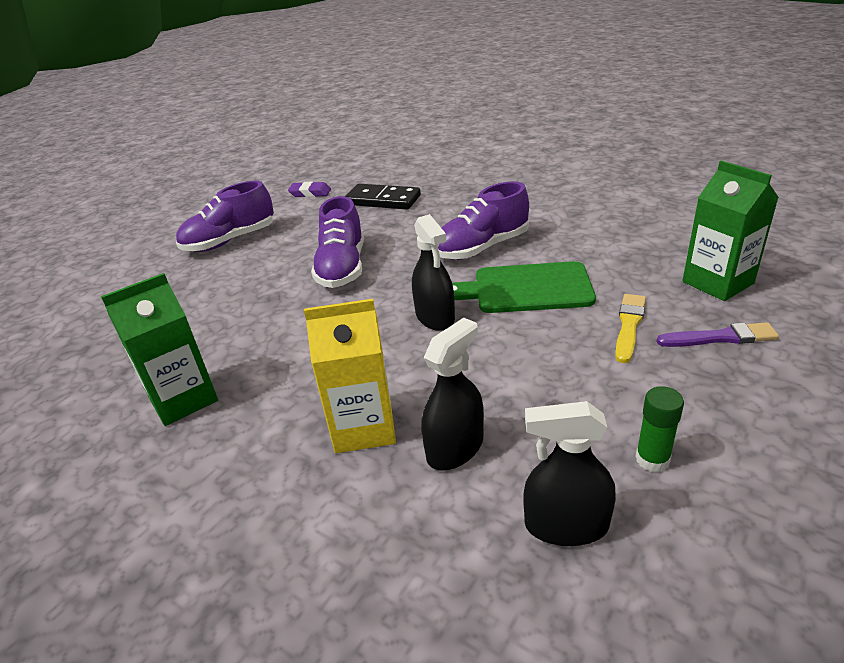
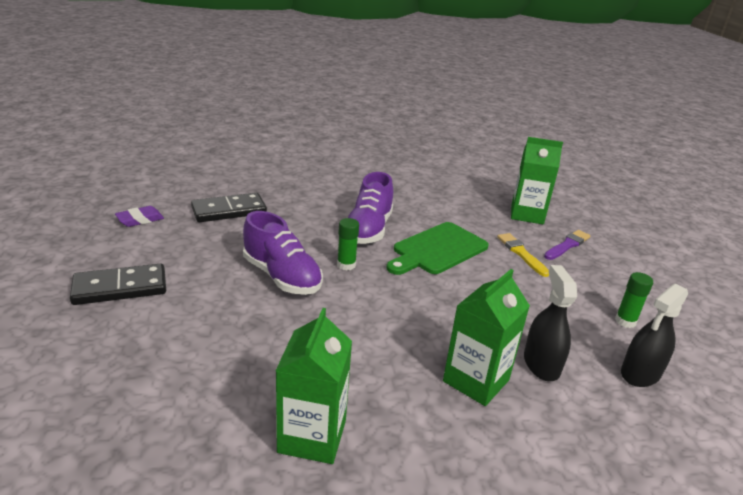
camera: 50 degrees left, 5 degrees down
(230, 241) = (120, 288): purple shoe -> black domino
(364, 427) = (476, 380): yellow carton -> green carton
(410, 275) = (346, 265): none -> green glue stick
(435, 317) = (409, 289): black spray bottle -> none

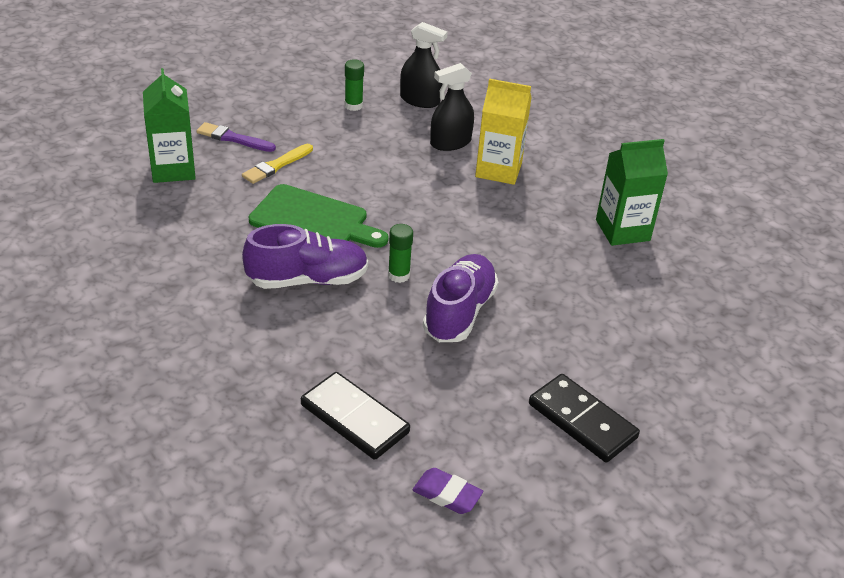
camera: 115 degrees left, 10 degrees up
(476, 380) = (498, 170): green carton -> yellow carton

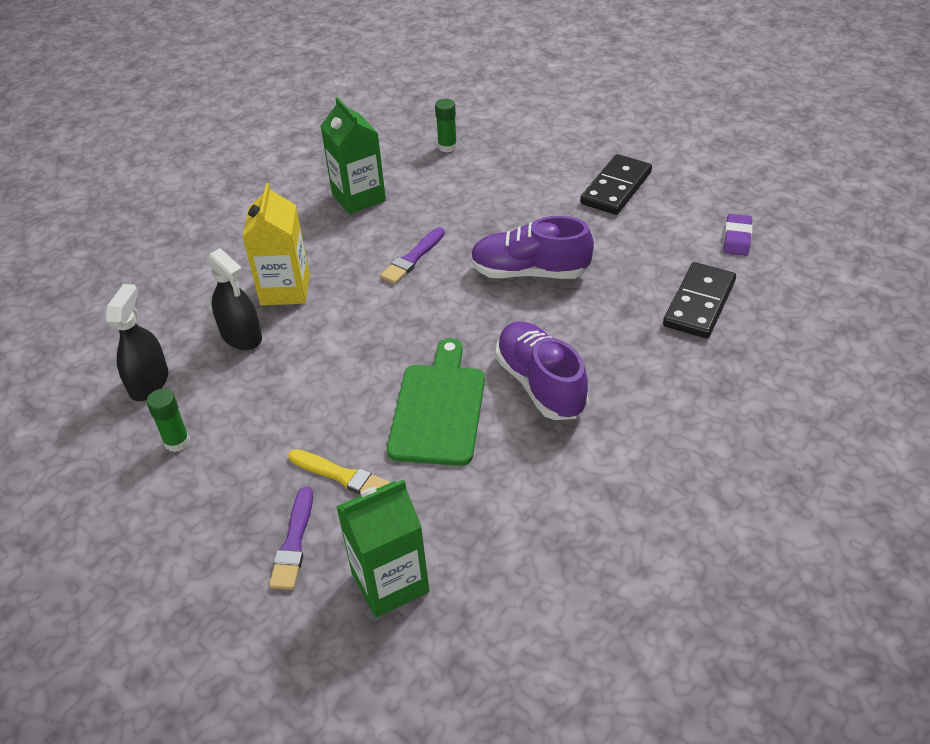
camera: 100 degrees left, 5 degrees up
(399, 275) = (498, 321): green glue stick -> green glue stick (447, 147)
(512, 245) = (413, 258): none -> purple brush

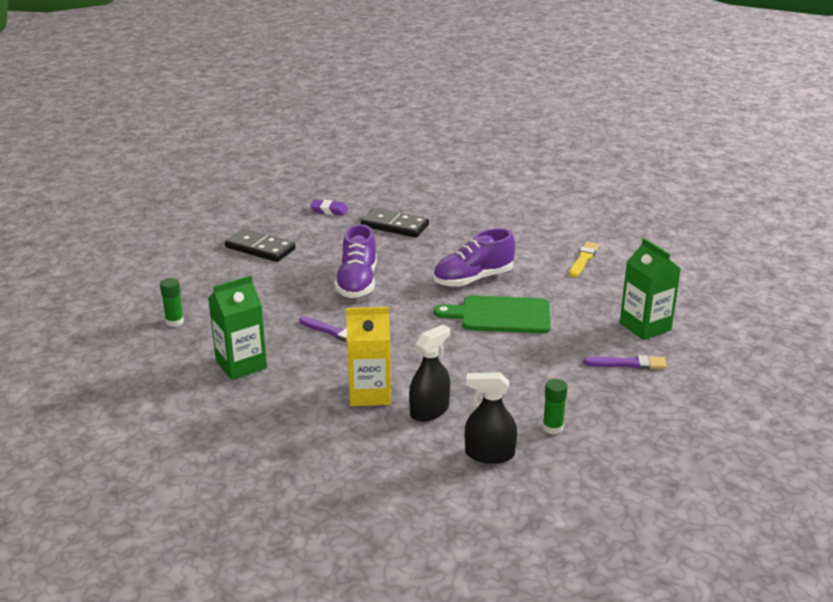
camera: 95 degrees left, 15 degrees down
(342, 476) = (568, 349): yellow brush -> yellow brush (583, 259)

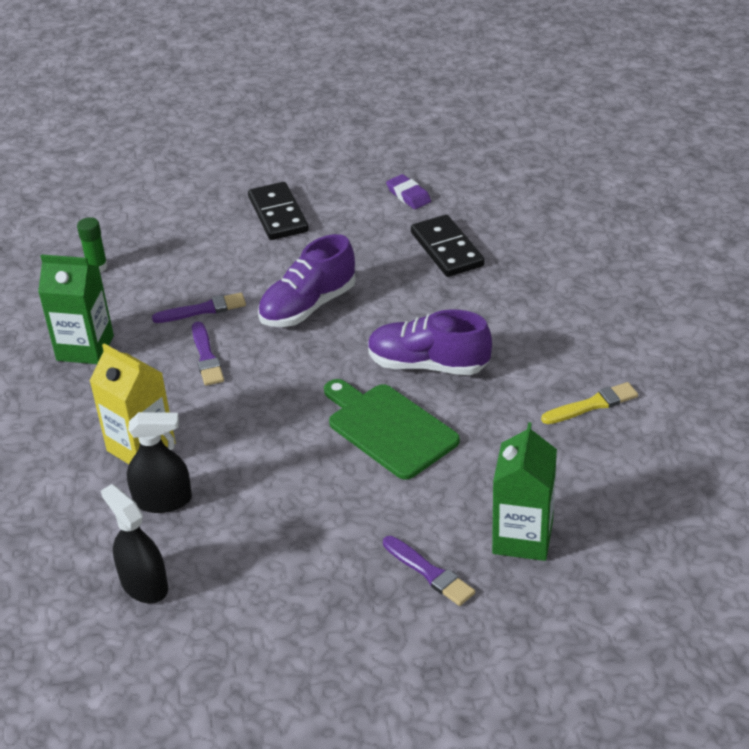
camera: 45 degrees right, 10 degrees up
(291, 312) = (203, 309): none -> purple brush
(552, 428) = (240, 596): green glue stick -> none

